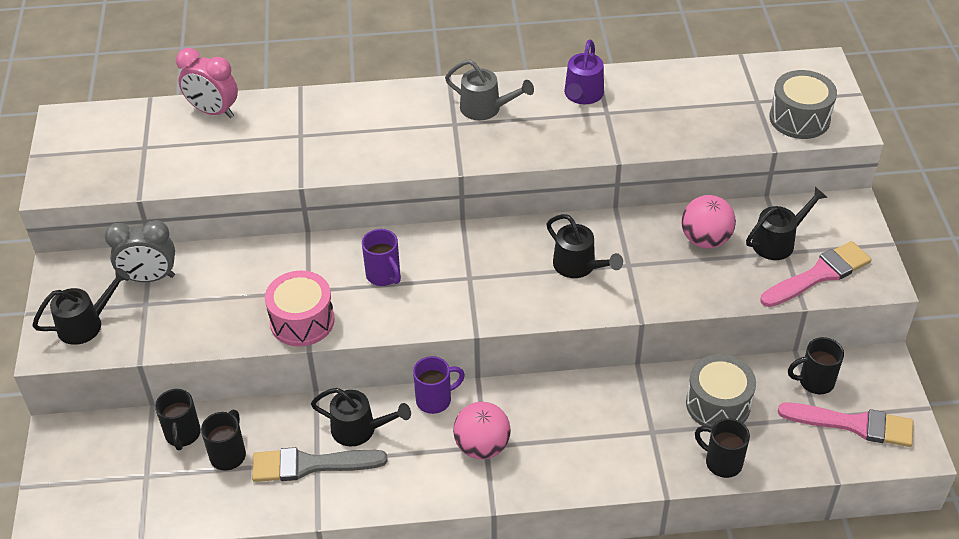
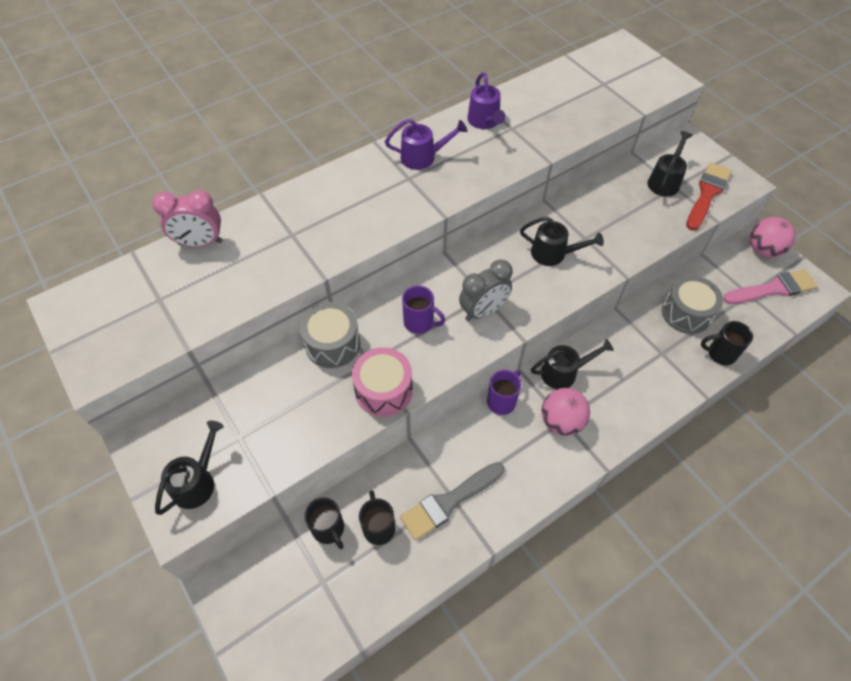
camera: 30 degrees left, 10 degrees up
(149, 278) = (226, 411): grey clock -> grey clock (483, 311)
(360, 429) = (465, 453): black watering can -> black watering can (564, 372)
(486, 108) = (423, 157): grey watering can -> purple watering can
(705, 240) = (619, 199): pink ball -> pink ball (763, 250)
(799, 118) = (640, 86): grey drum -> grey drum (332, 344)
(815, 382) = (729, 270): black mug -> none
(819, 274) = (707, 194): pink brush -> red brush

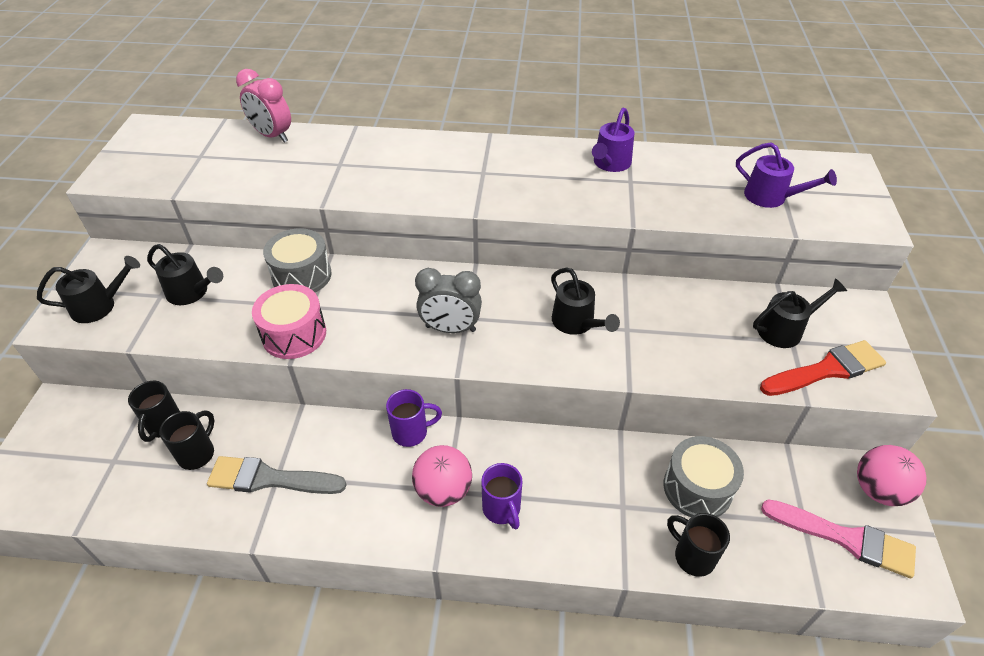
camera: 40 degrees right, 10 degrees down
(419, 323) = (386, 303): purple mug -> purple mug (502, 509)
(423, 157) = (516, 163): purple watering can -> purple watering can (771, 197)
(564, 372) = (497, 450): black watering can -> black watering can (192, 293)

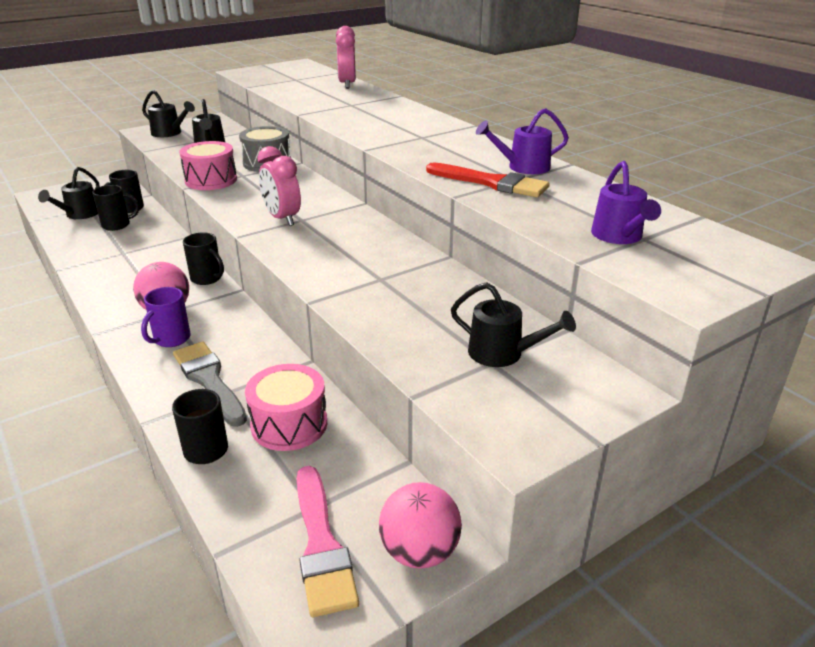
camera: 50 degrees right, 15 degrees down
(270, 479) = (118, 252): grey brush -> grey brush (209, 380)
(411, 432) = (207, 278): purple mug -> black mug
(450, 328) = (282, 219): grey clock -> pink clock
(577, 323) = (356, 258): black watering can -> black watering can (79, 215)
(697, 488) = (289, 424): grey drum -> pink drum
(826, 370) = (479, 395): red brush -> red brush (491, 183)

